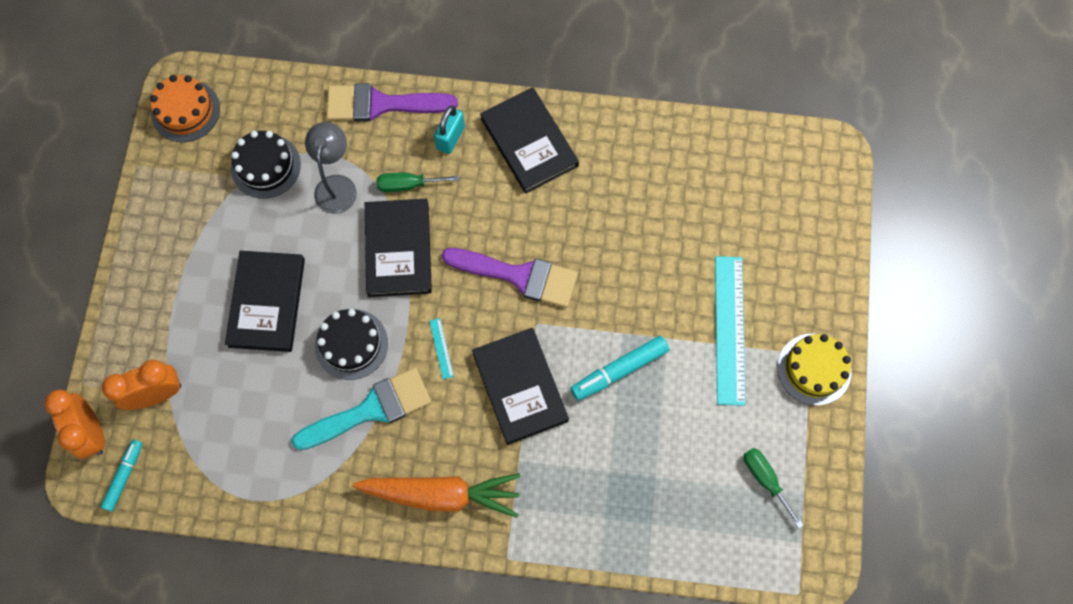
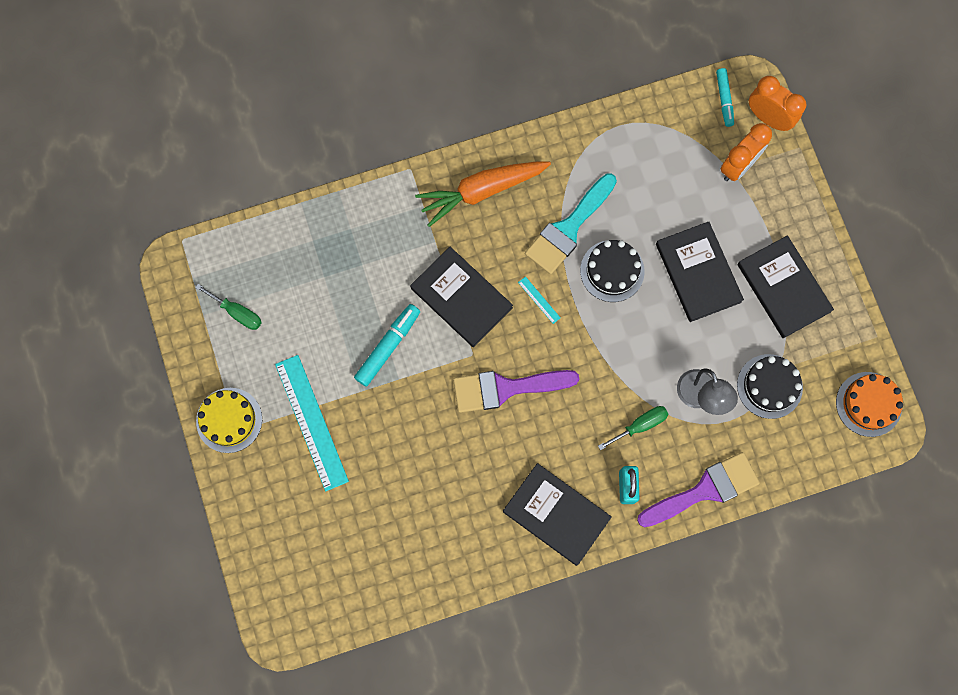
camera: 155 degrees right, 5 degrees up
(398, 249) = (617, 365): black book -> black book (783, 288)

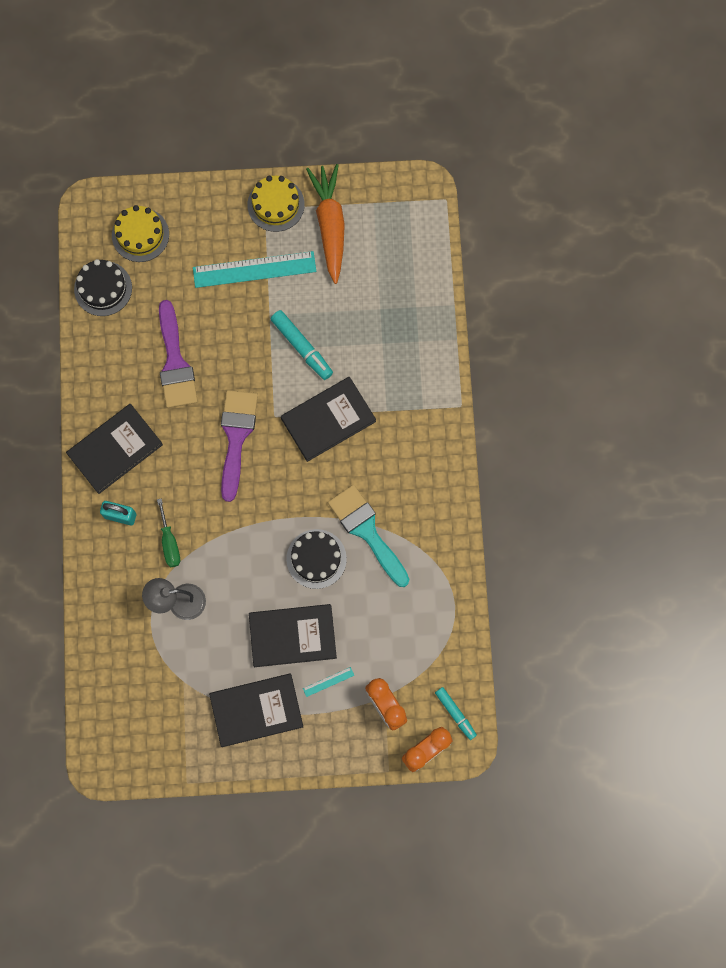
camera: 105 degrees right, 0 degrees up
(237, 313) = (367, 231): green screwdriver -> none
(300, 562) = (140, 235): none -> yellow cake
(481, 191) = (423, 463): orange carrot -> orange carrot (330, 225)
(539, 300) = (307, 486): turquoise ruler -> turquoise ruler (328, 682)
(705, 490) = (97, 582): purple brush -> purple brush (175, 363)
(724, 99) = (455, 713): turquoise marker -> turquoise marker turned 135 degrees counterclockwise
(769, 386) = (170, 668): black cake -> black cake (103, 288)
(868, 404) = (127, 753): orange cake -> none

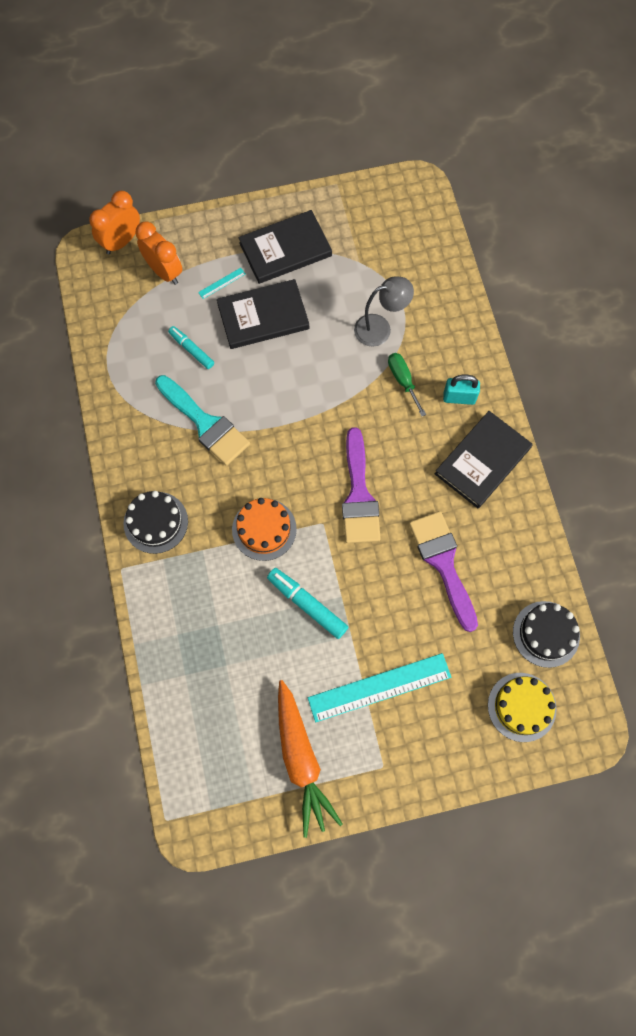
camera: 170 degrees right, 5 degrees down
(276, 204) = (371, 775): yellow cake -> none
(316, 559) = (252, 389): black cake -> black cake (155, 522)
(328, 420) = (264, 529): black book -> orange cake
(455, 713) = (97, 275): turquoise marker -> turquoise marker (191, 350)

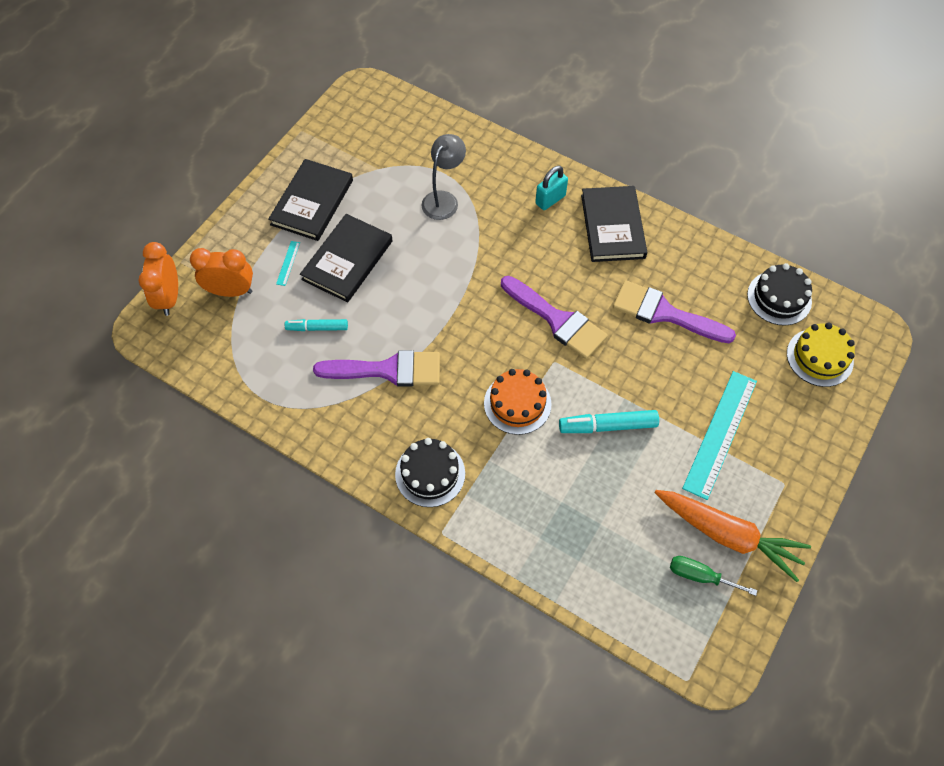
camera: 45 degrees left, 10 degrees down
(205, 424) = (388, 370): turquoise brush -> purple brush
(403, 380) = (499, 220): green screwdriver -> green screwdriver (700, 576)

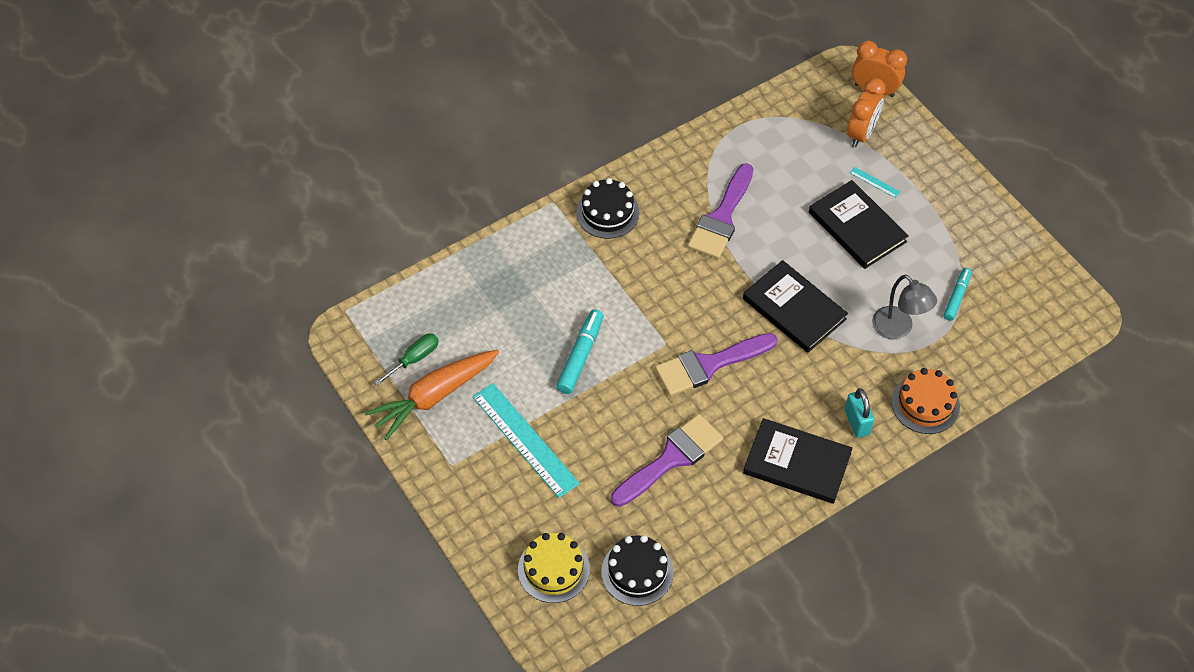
camera: 115 degrees right, 5 degrees down
(312, 202) = (941, 221): black book -> black book (794, 309)
(317, 328) = (791, 182): turquoise marker -> turquoise marker (956, 297)
(517, 403) = (638, 298): orange cake -> orange cake (925, 404)

